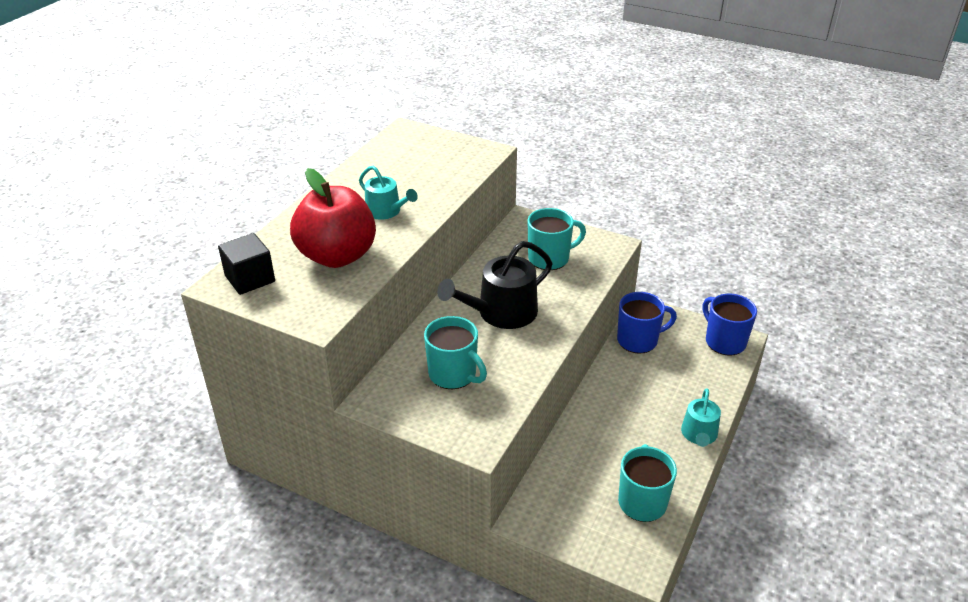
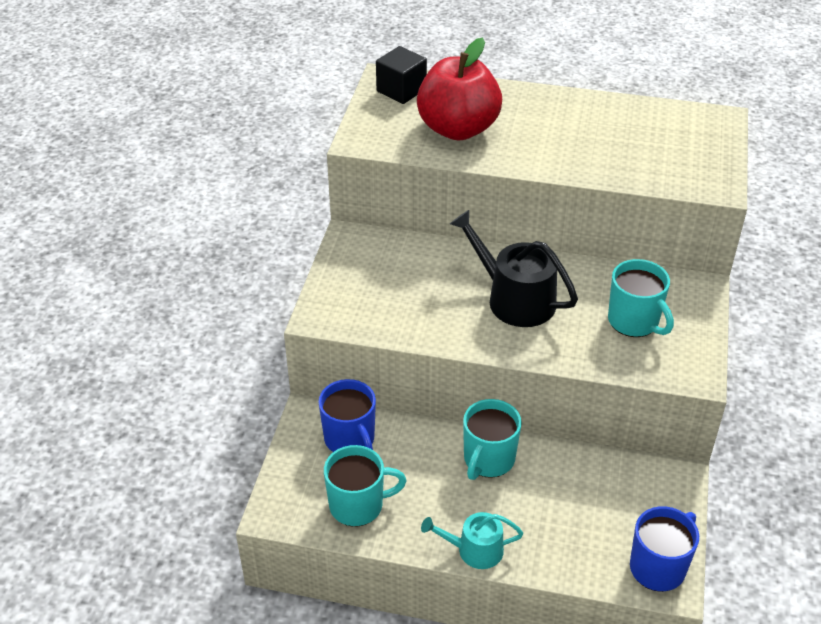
camera: 75 degrees right, 5 degrees up
(386, 211) = (549, 141): turquoise watering can -> none
(453, 374) = (404, 282): turquoise mug -> turquoise mug (488, 460)
(638, 340) = (615, 475): blue mug -> blue mug (350, 439)

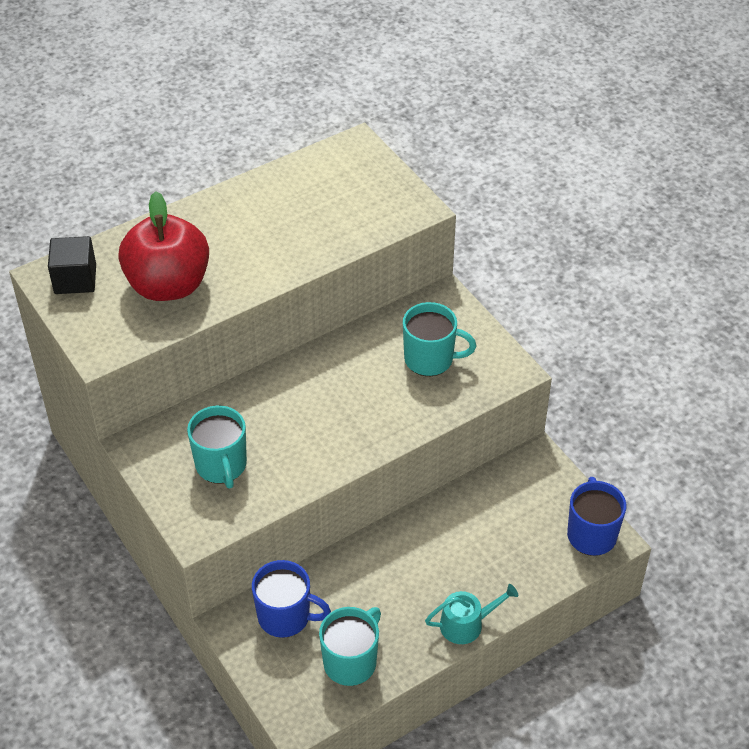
camera: 45 degrees left, 5 degrees up
(474, 550) = (467, 624): turquoise watering can -> turquoise watering can turned 150 degrees counterclockwise
(488, 460) = (403, 549): turquoise mug -> turquoise mug (221, 466)
(514, 298) = (327, 404): black watering can -> none

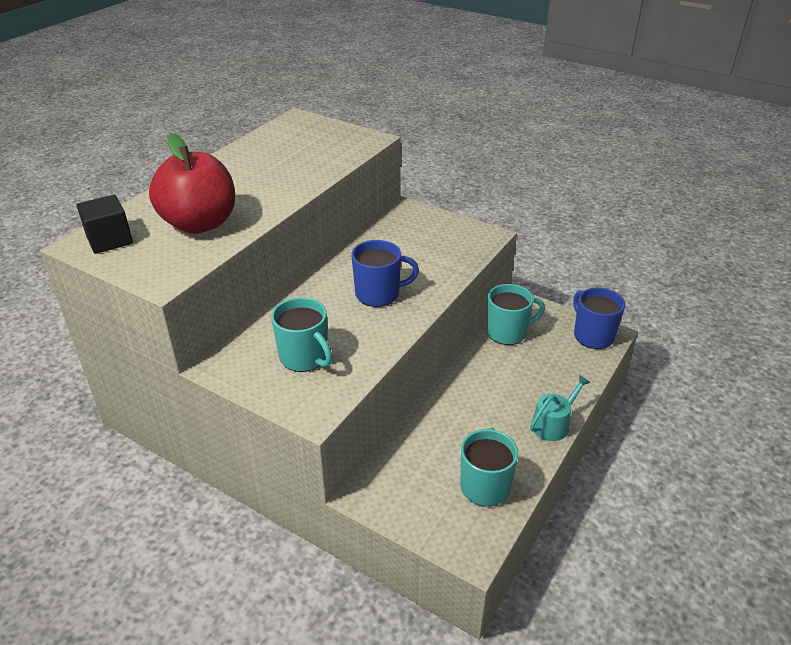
camera: 25 degrees left, 10 degrees down
(285, 617) = (407, 472): blue mug -> blue mug (379, 294)
(430, 359) = (423, 244): turquoise mug -> turquoise mug (508, 332)

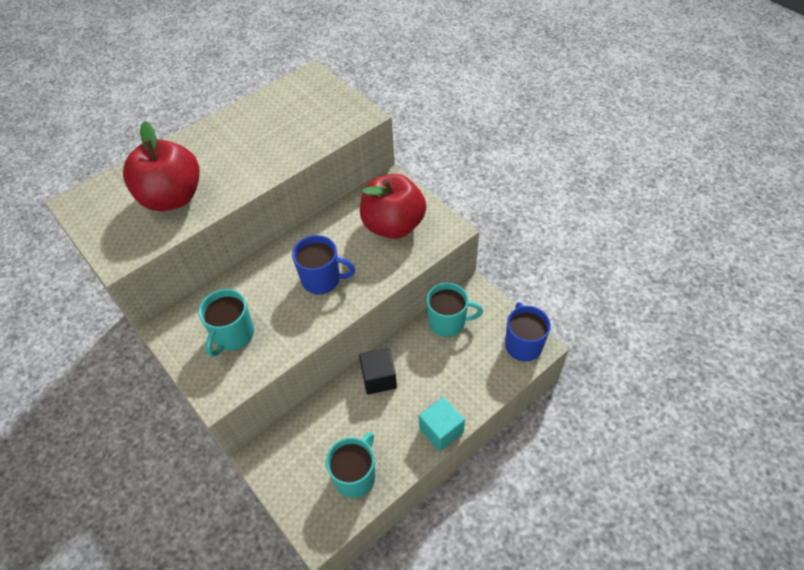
camera: 20 degrees right, 15 degrees up
(109, 240) = (97, 202): black cube -> black cube (379, 378)
(304, 357) = (233, 335): turquoise mug -> turquoise mug turned 45 degrees clockwise
(428, 240) = (393, 225): none -> red apple
(553, 424) = (441, 430): turquoise watering can -> turquoise cube

